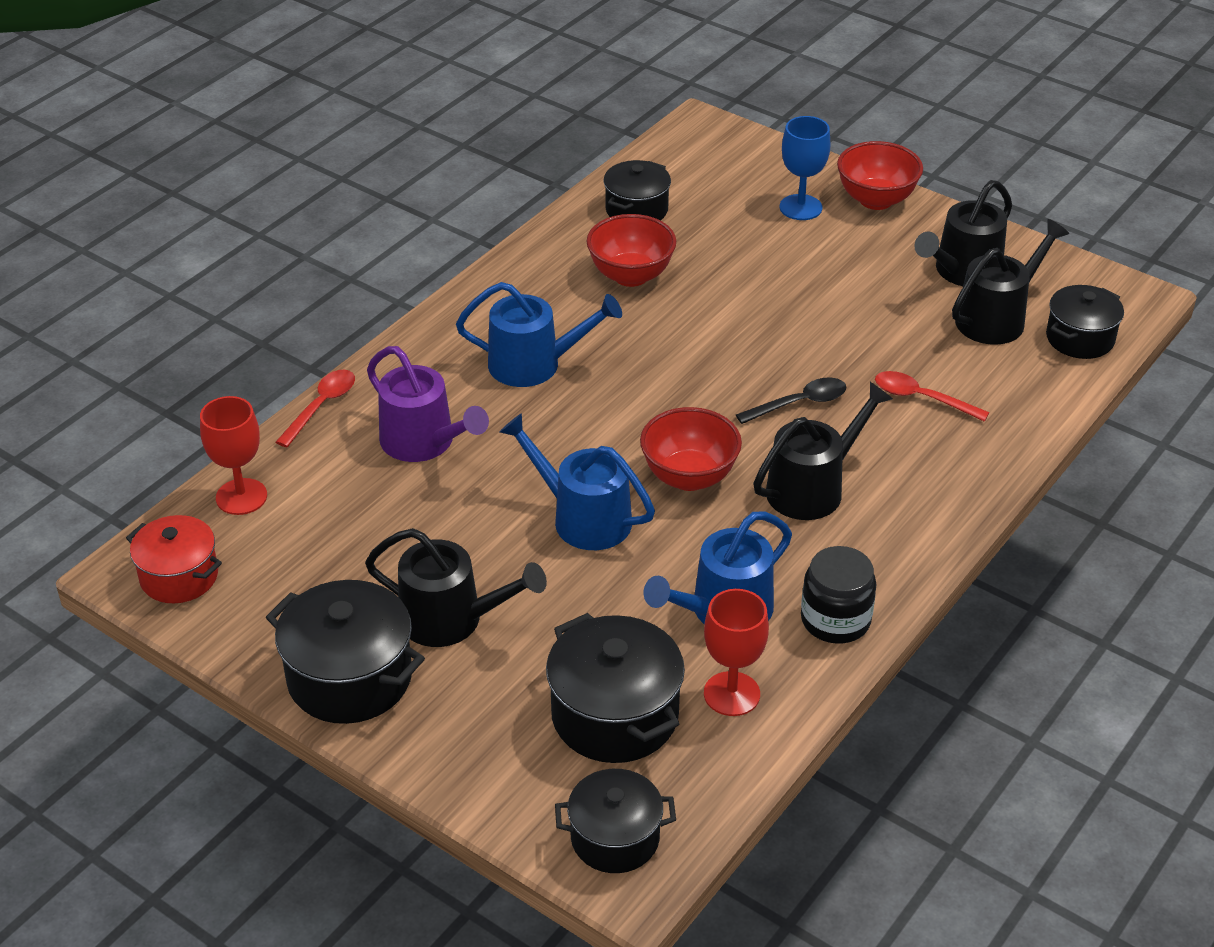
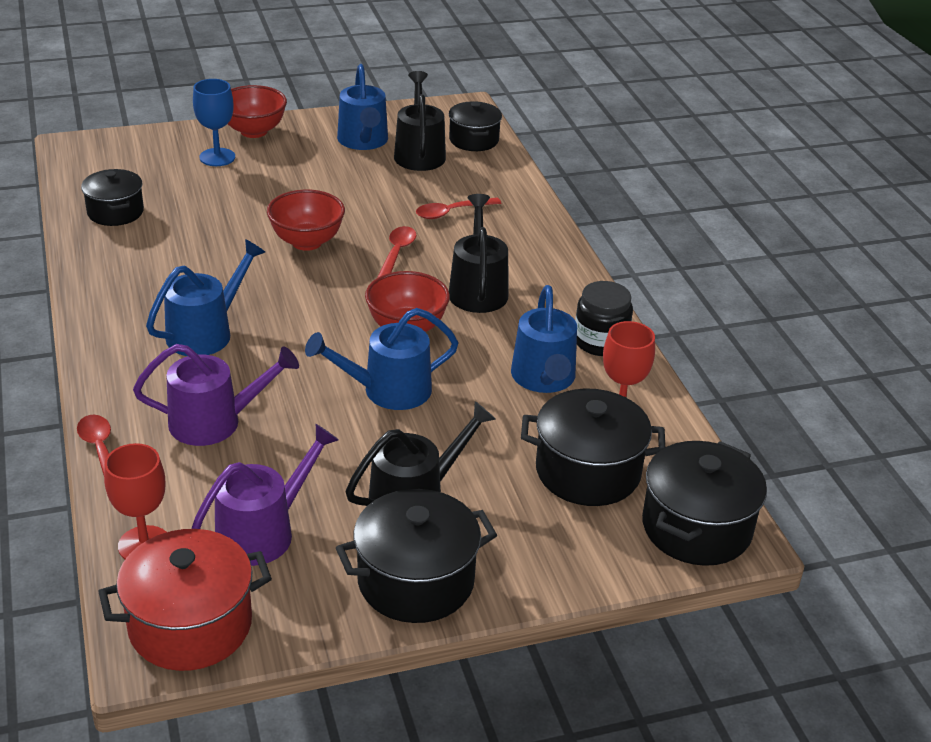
camera: 55 degrees left, 5 degrees down
(179, 576) = (190, 625): red pot -> red pot, size x1.52
(319, 552) = (263, 532): none -> purple watering can
(615, 838) = (696, 528): black pot -> black pot, size x1.52
(631, 276) = (178, 249): red bowl -> red bowl (307, 242)
(799, 403) = (396, 254): black spoon -> red spoon
(963, 271) = (363, 141): black watering can -> blue watering can

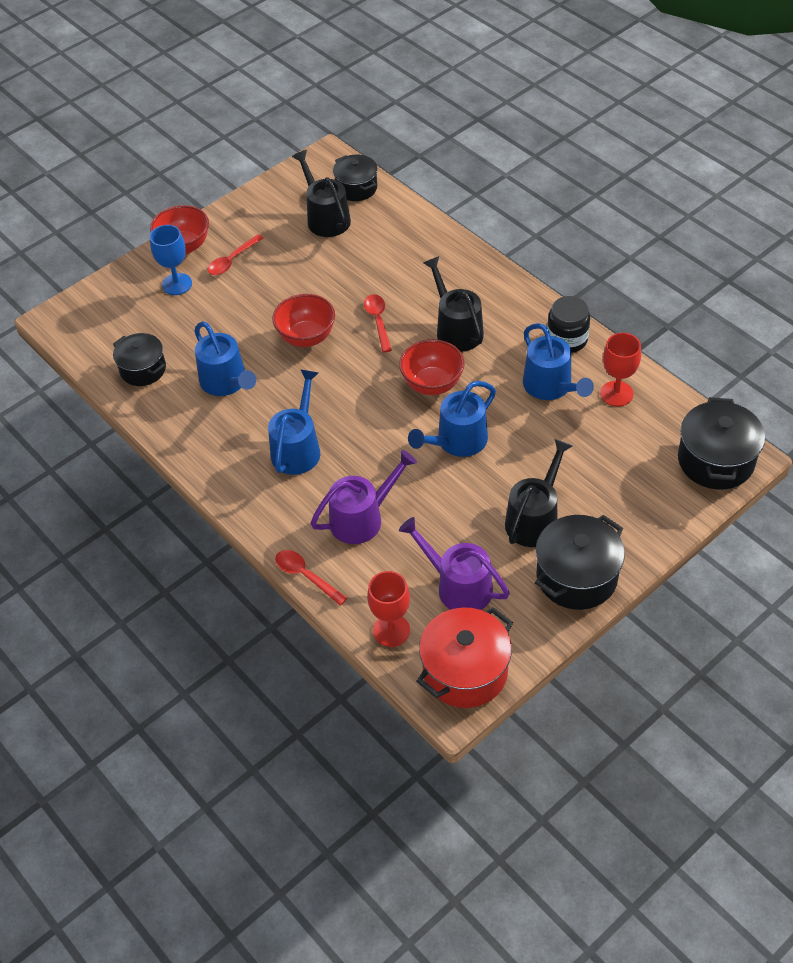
camera: 20 degrees left, 15 degrees up
(263, 532) = (458, 586): purple watering can -> purple watering can turned 75 degrees counterclockwise
(363, 141) = (275, 222): blue watering can -> blue watering can (226, 382)
(452, 212) = (389, 266): red spoon -> red spoon (232, 260)
(588, 472) = (626, 448): black pot -> none

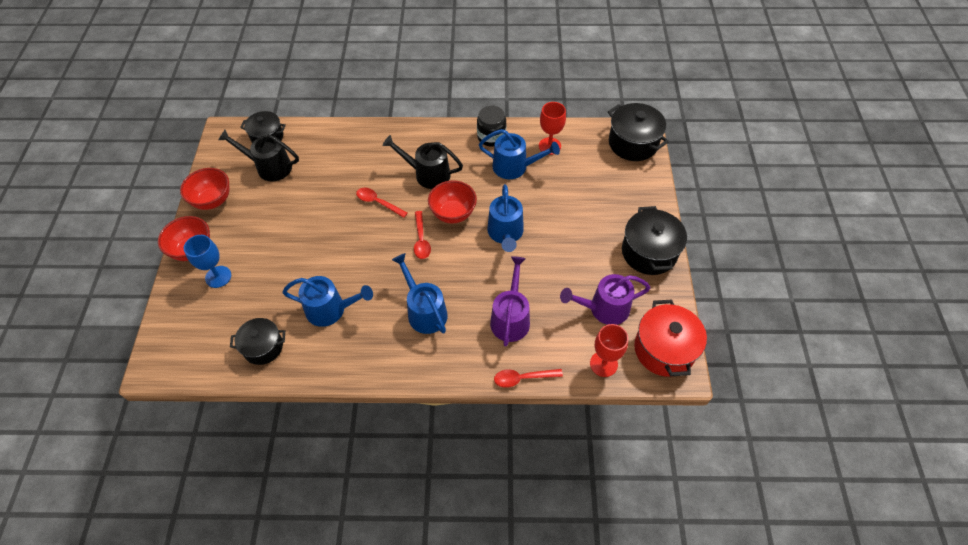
camera: 50 degrees left, 5 degrees up
(232, 260) = (239, 234): red spoon -> red spoon (421, 240)
(306, 337) = (347, 244): red bowl -> red bowl (213, 200)
(534, 519) = (594, 241): black watering can -> none

